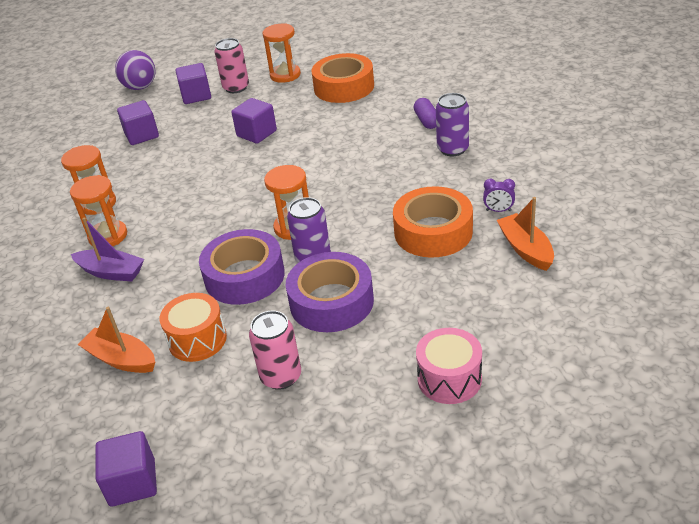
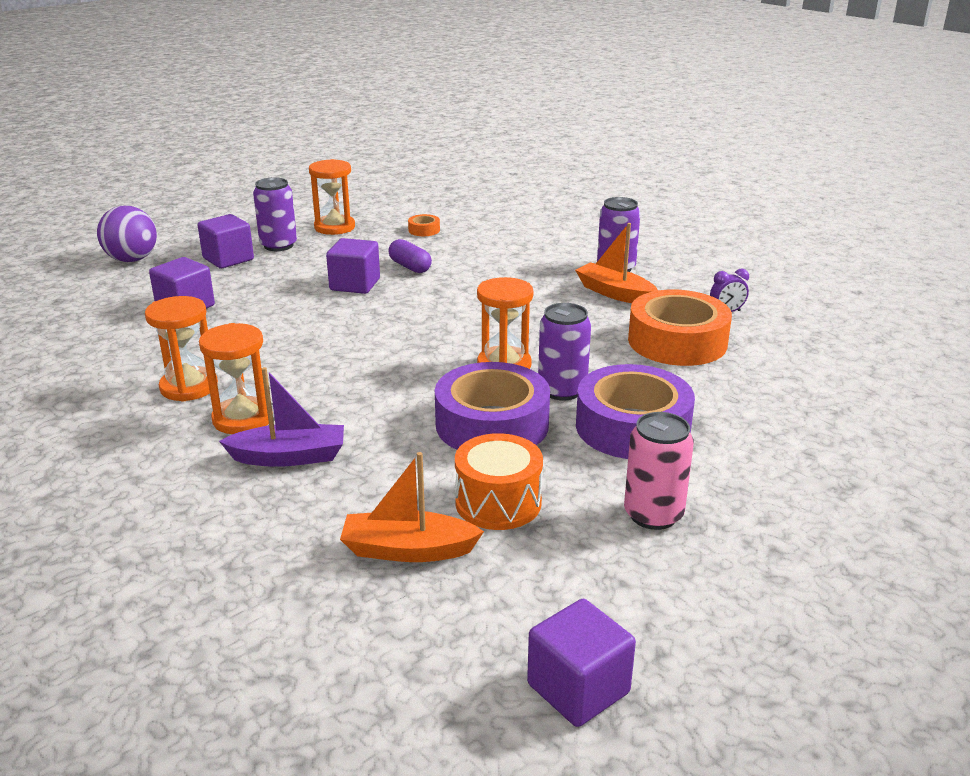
camera: 30 degrees left, 10 degrees down
(236, 88) = (278, 245): pink can -> purple can
(344, 87) = (424, 230): orange tape -> orange tape, size x0.41
(427, 121) = (558, 248): purple capsule -> purple capsule (410, 267)
(449, 379) = (850, 469): pink drum -> none
(525, 249) = (793, 340): orange boat -> orange boat (615, 293)

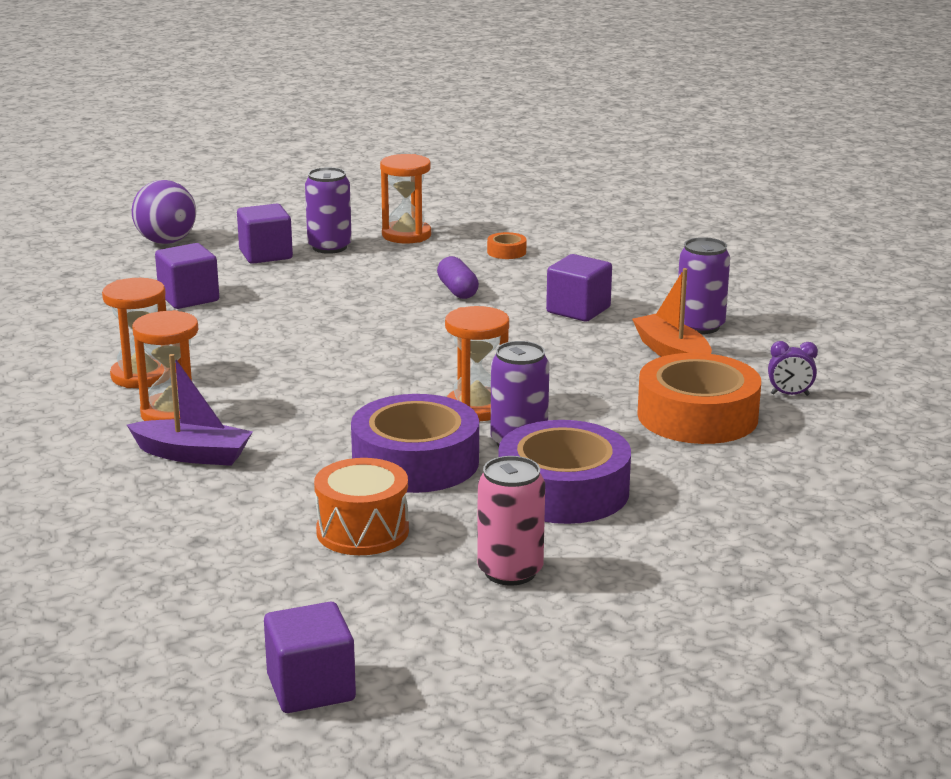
camera: 20 degrees right, 5 degrees down
(355, 284) = (381, 301): purple cube -> purple cube (578, 310)
(408, 550) = (244, 553): orange boat -> none

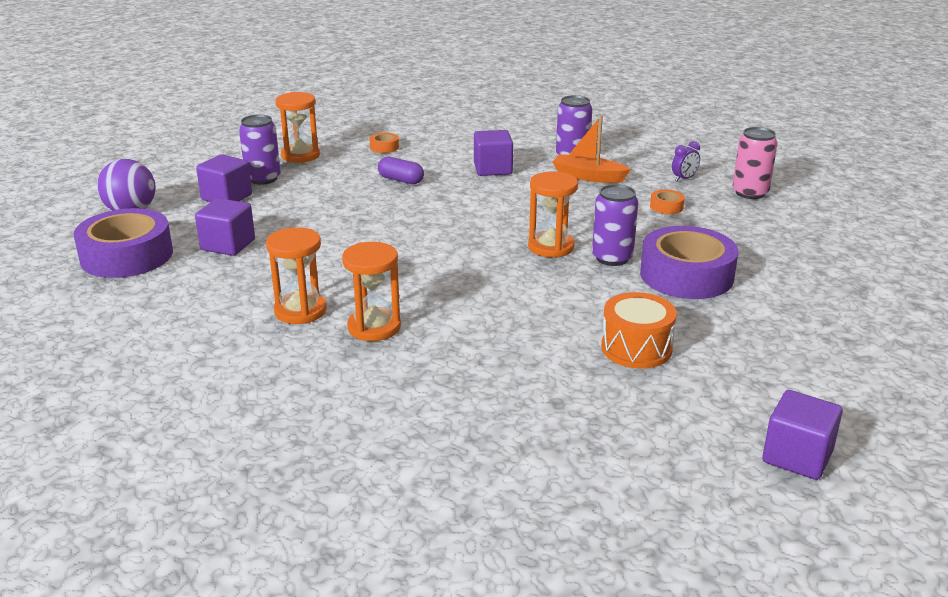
camera: 40 degrees left, 5 degrees up
(193, 455) = (443, 348): purple boat -> none
(415, 461) = (581, 293): purple tape -> purple tape (127, 256)
(510, 571) = (751, 333): pink can -> pink can (750, 193)
(697, 416) = (666, 207): orange tape -> orange tape, size x0.41

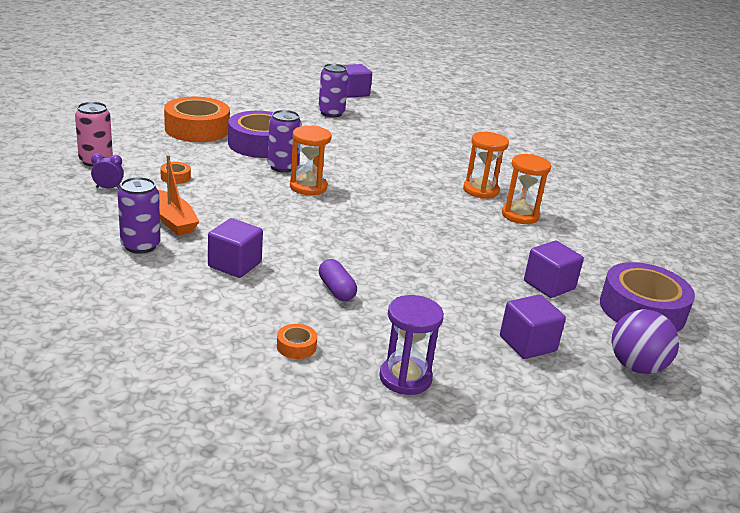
camera: 150 degrees left, 0 degrees up
(263, 178) = (474, 356): purple can -> purple can (331, 113)
(300, 155) = (405, 378): orange hourglass -> purple hourglass
(636, 348) = (352, 133): orange drum -> none
(777, 263) = (197, 129): none -> orange tape

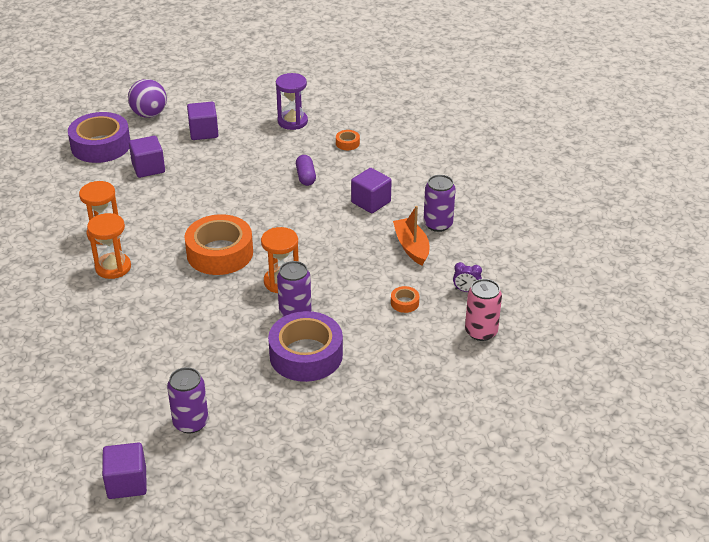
camera: 160 degrees left, 10 degrees up
(197, 129) = (372, 388): orange tape -> orange tape (220, 253)

